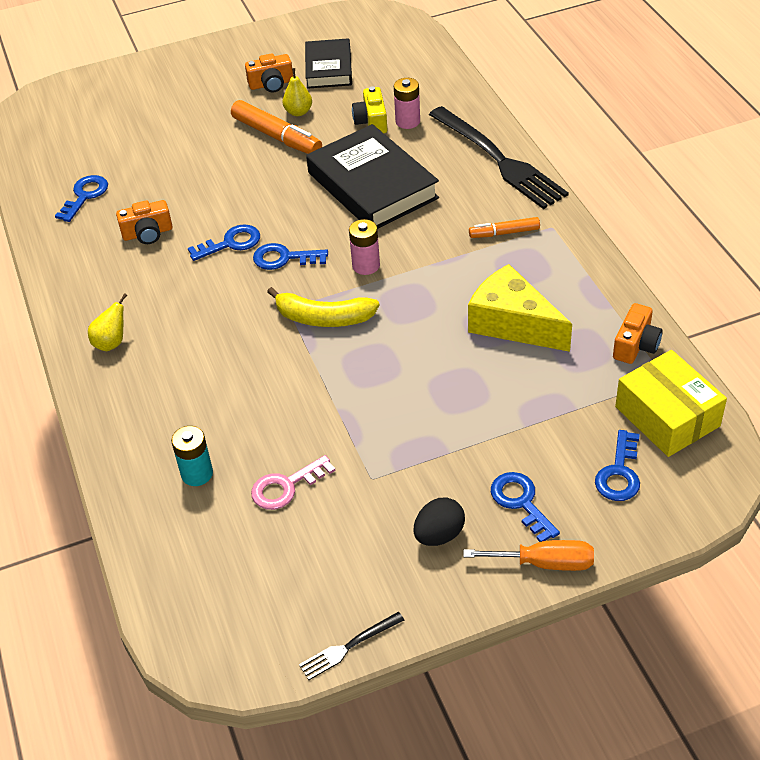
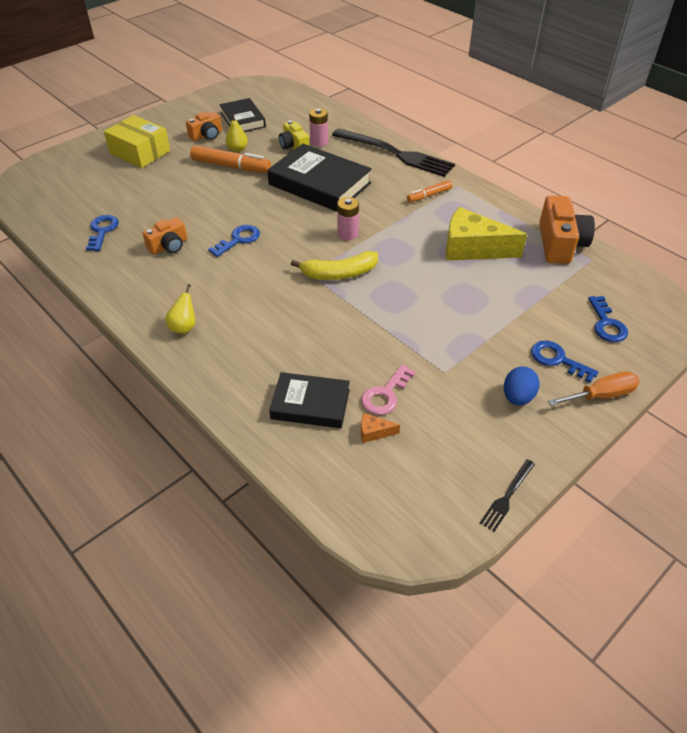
camera: 25 degrees left, 0 degrees up
(197, 474) = (310, 404): turquoise battery -> black book
(247, 527) = (374, 432): none -> orange cheese
(284, 258) = (285, 241): blue key -> none
(439, 535) = (517, 397): black egg -> blue egg
(636, 345) = (560, 244): orange camera -> orange camera, size x1.66
(667, 416) = (610, 282): yellow box -> yellow box (140, 152)

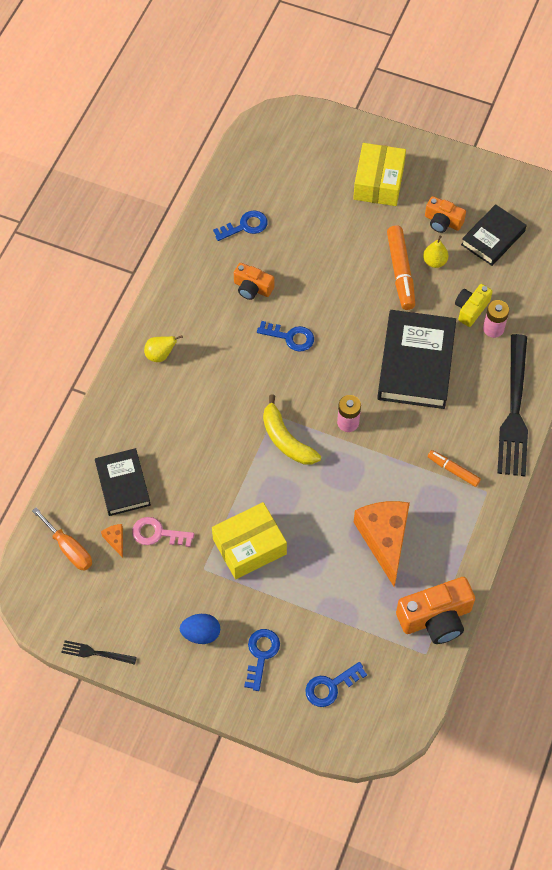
camera: 65 degrees right, 15 degrees up
(437, 331) = (249, 547): none -> yellow box
(472, 248) = (384, 539): yellow cheese -> orange cheese
(601, 395) = (234, 699): orange screwdriver -> orange screwdriver (69, 549)

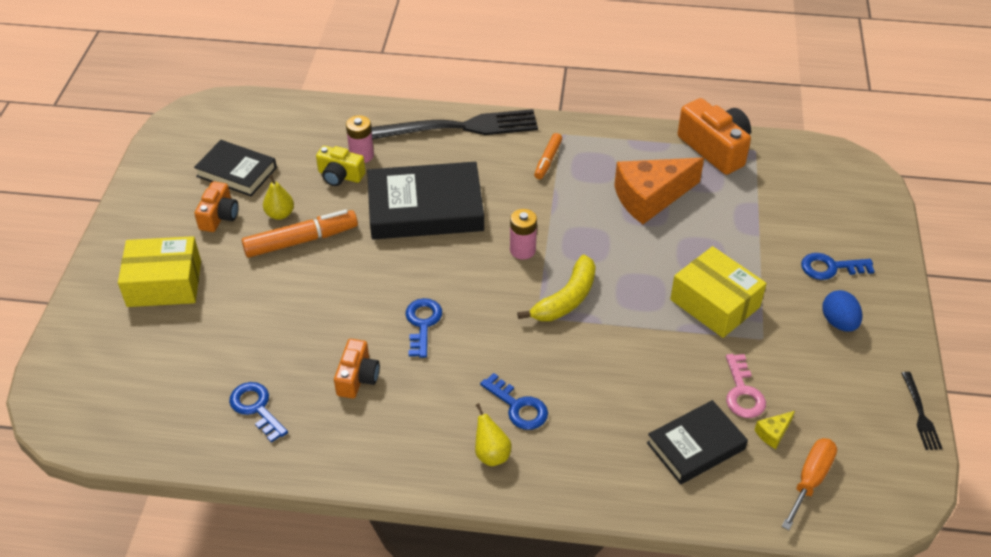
camera: 105 degrees left, 15 degrees down
(115, 540) = (773, 433): orange cheese -> yellow cheese
(330, 686) = (829, 209): blue key -> blue key (518, 407)

